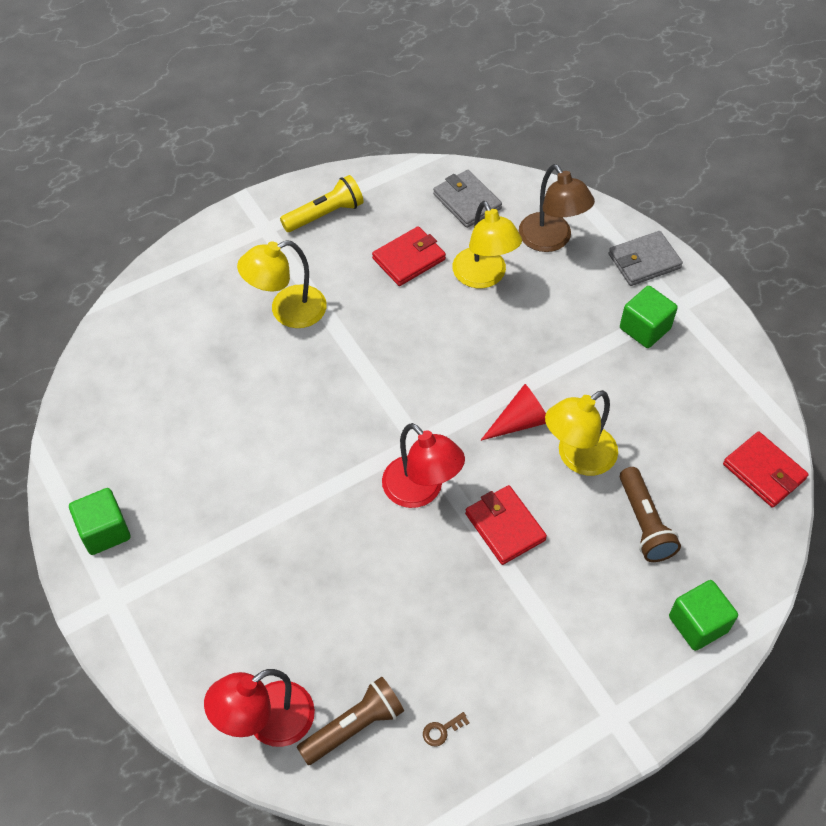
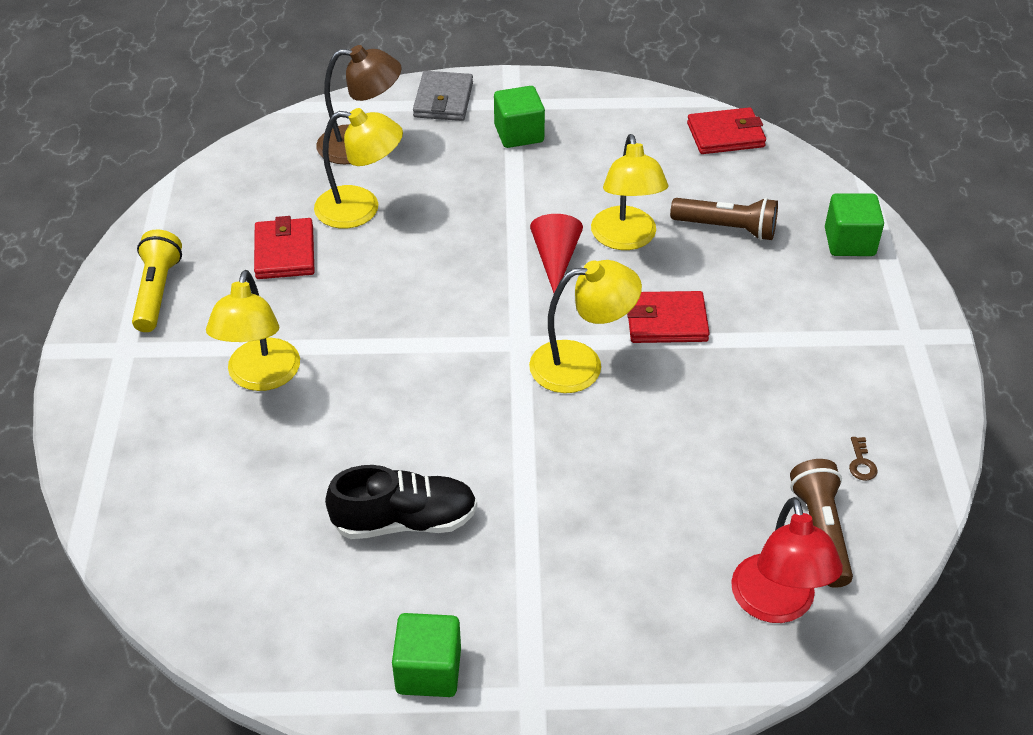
camera: 60 degrees left, 10 degrees down
(214, 456) = (405, 521): none -> black shoe
(421, 491) = (581, 364): red lamp -> yellow lamp
(467, 201) = (253, 180): grey wallet -> none

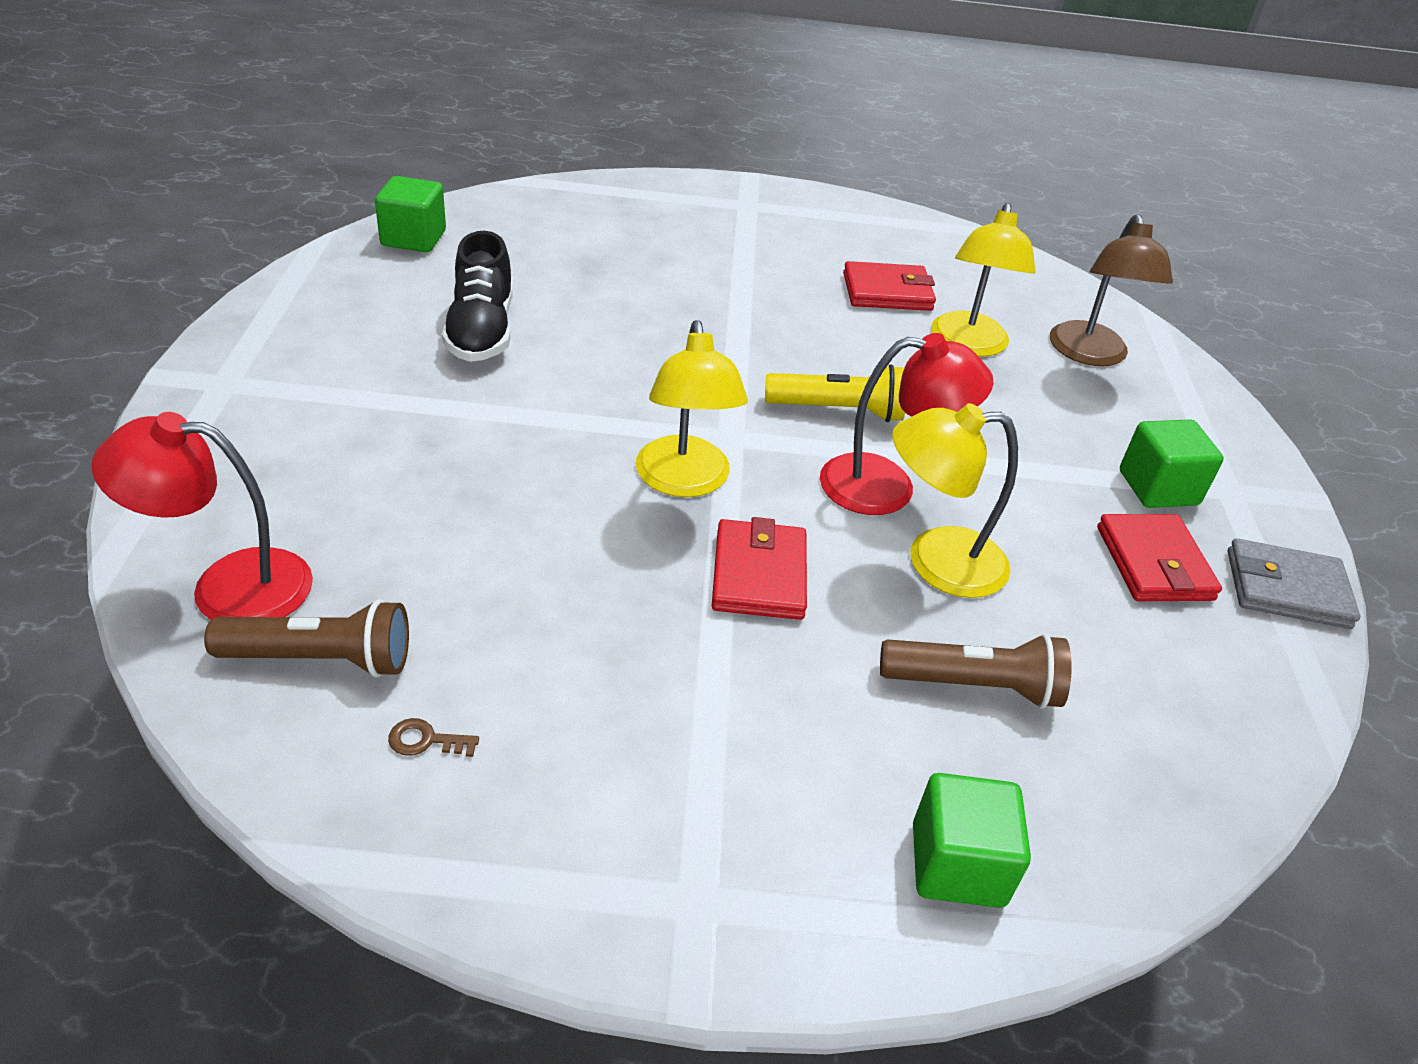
camera: 90 degrees right, 5 degrees down
(157, 292) = (825, 222): yellow flashlight -> yellow flashlight (839, 411)
(261, 377) = (699, 268): yellow lamp -> none
(428, 670) = (293, 327): green cube -> green cube (413, 238)
(443, 100) = (1211, 428): grey wallet -> grey wallet (1286, 589)
(555, 259) = (887, 486): red cone -> red lamp
(725, 135) = (1237, 737): red wallet -> red wallet (1154, 563)
(727, 228) = (974, 686): brown flashlight -> brown flashlight turned 105 degrees counterclockwise

